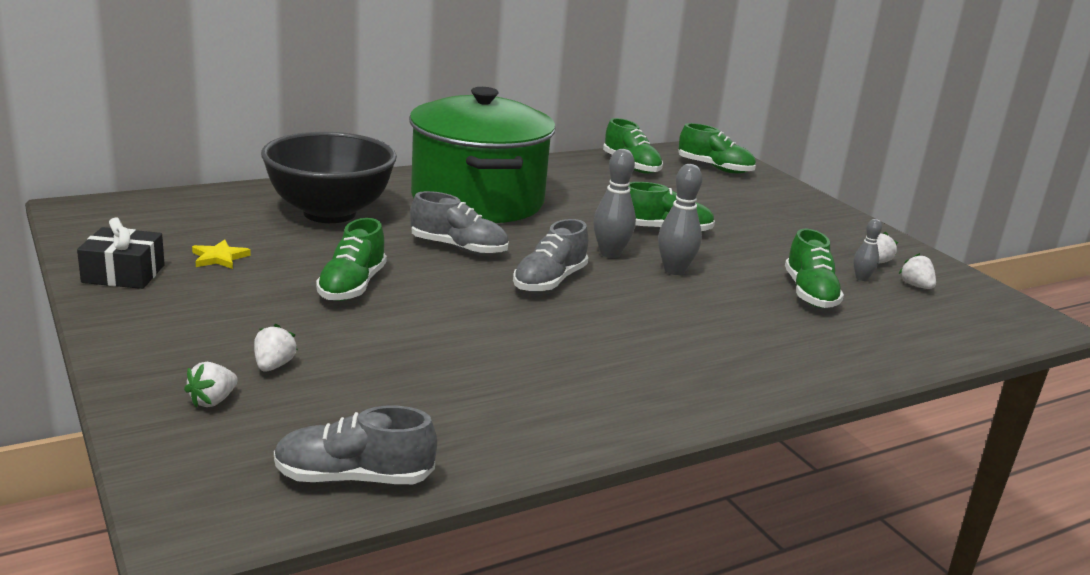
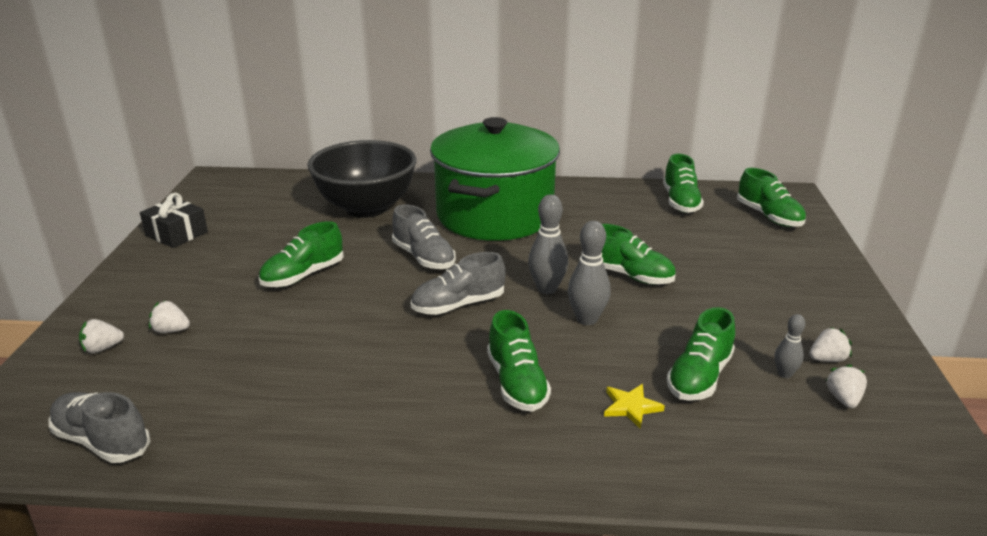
camera: 35 degrees right, 5 degrees up
(219, 258) = (248, 232): yellow star -> yellow star (631, 407)
(273, 366) = (171, 330): white strawberry -> white strawberry turned 120 degrees counterclockwise
(683, 329) = (517, 383): none -> green shoe

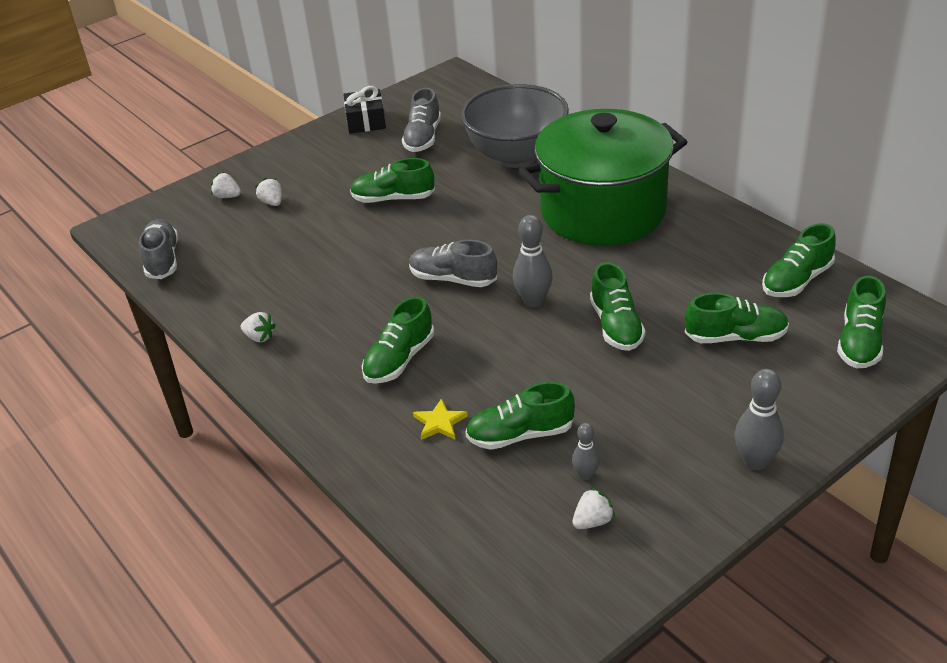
camera: 50 degrees right, 10 degrees up
(366, 208) = (516, 156): black bowl -> grey bowl
(424, 257) = (490, 225): grey shoe -> grey shoe (423, 138)
(587, 319) = (520, 342): grey bowling pin -> grey bowling pin (755, 462)
(707, 245) = (735, 337): none -> green shoe
(827, 359) = (641, 488): white strawberry -> white strawberry (259, 337)

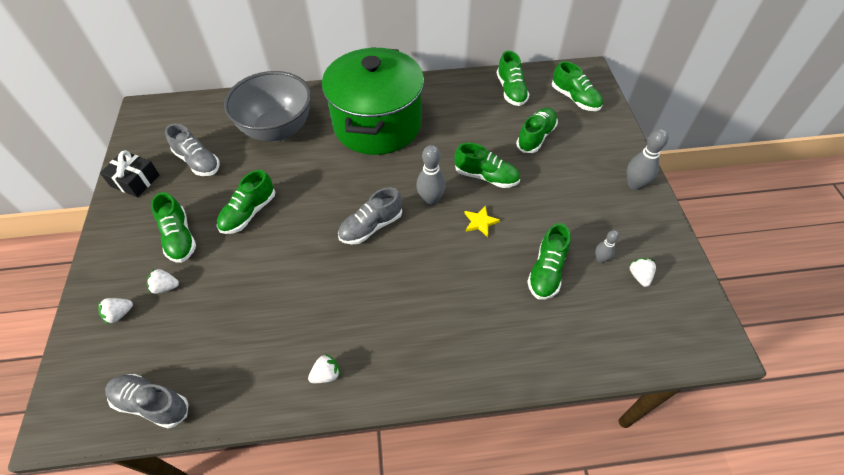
camera: 60 degrees left, 15 degrees up
(399, 360) = (427, 298): green shoe -> green shoe (179, 238)
(439, 422) = (506, 307): yellow star -> yellow star (480, 222)

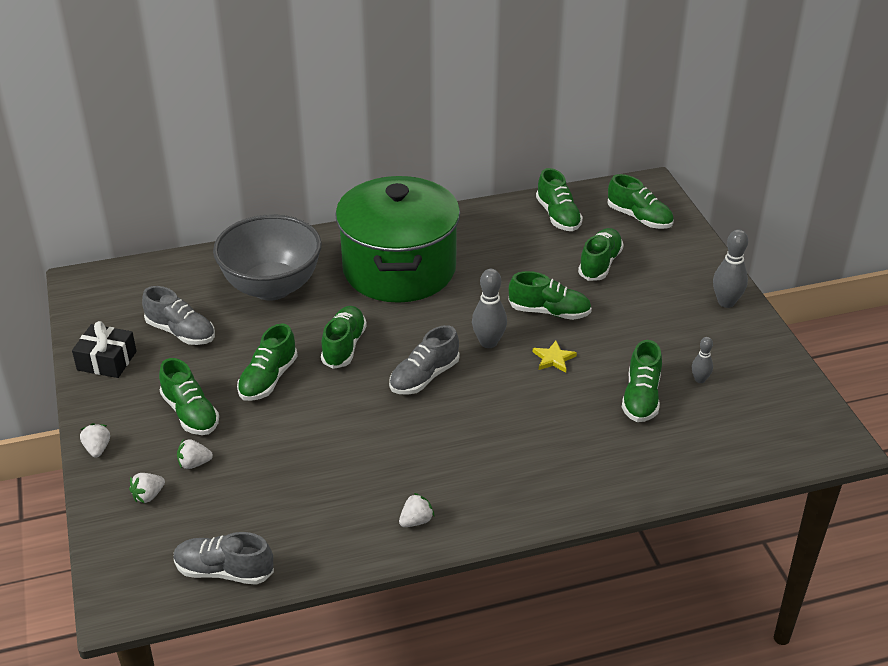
camera: 10 degrees left, 15 degrees down
(316, 189) = (344, 346): none -> green shoe
(639, 276) = (745, 391): white strawberry -> white strawberry (97, 449)

